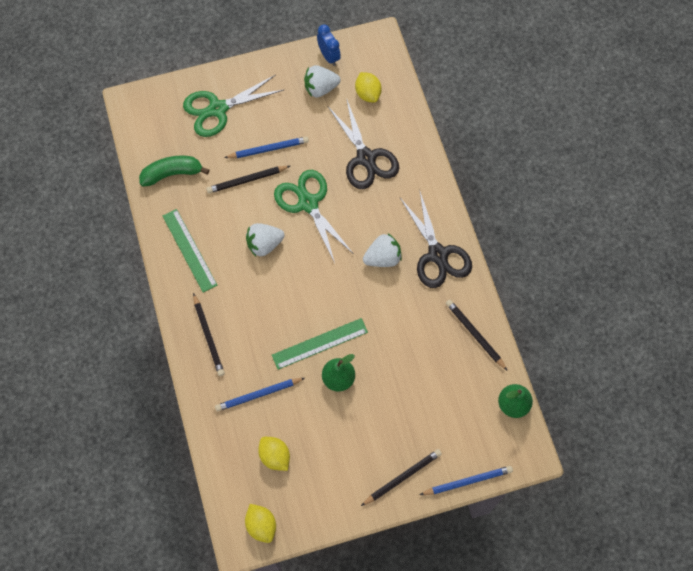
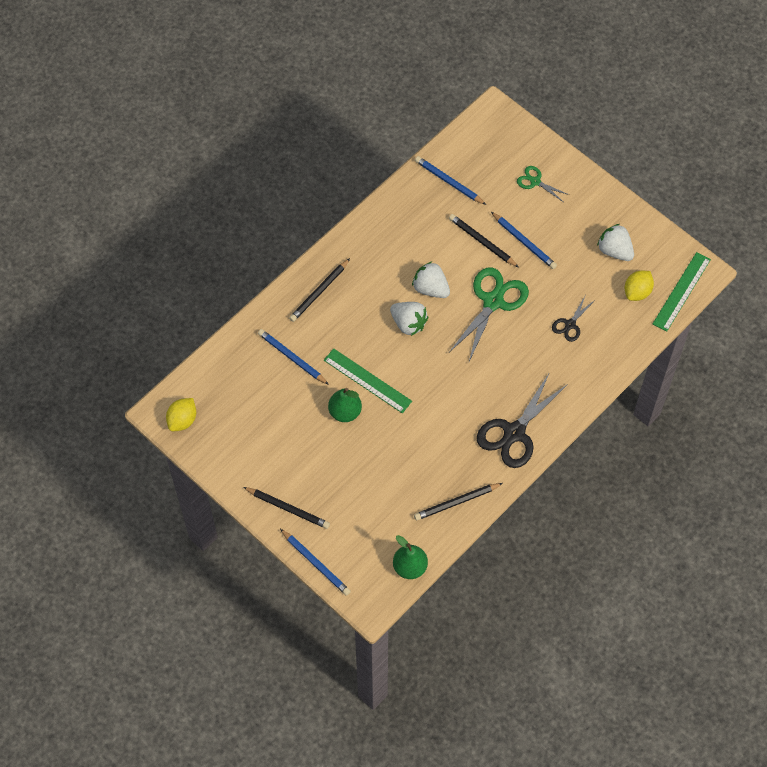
camera: 60 degrees right, 5 degrees down
(172, 174) = (449, 182): green banana -> blue pencil
(189, 250) = (387, 234): green ruler -> green ruler (681, 291)
(218, 109) = (535, 181): green scissors -> green scissors, size x0.51
(275, 456) = (246, 399): yellow lemon -> none
(329, 56) = (653, 240): blue clock -> none
(366, 158) = (570, 324): black scissors -> black scissors, size x0.51
(383, 258) = (481, 389): white strawberry -> white strawberry (408, 323)
(475, 334) = (456, 502): black pencil -> black pencil turned 135 degrees counterclockwise

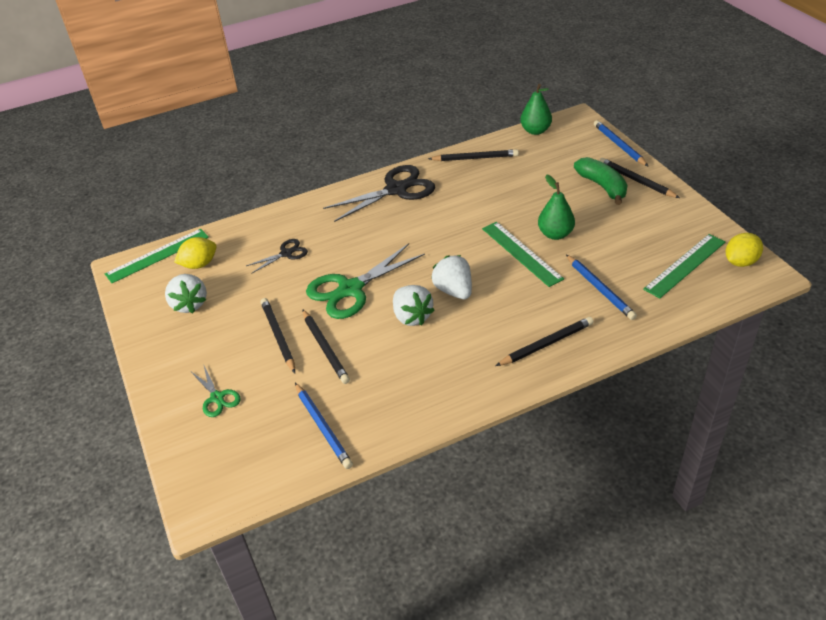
camera: 155 degrees left, 20 degrees down
(227, 404) = (685, 265): none -> green ruler
(318, 490) = (602, 186): none -> green banana
(524, 242) = (278, 336): blue pencil -> black pencil

